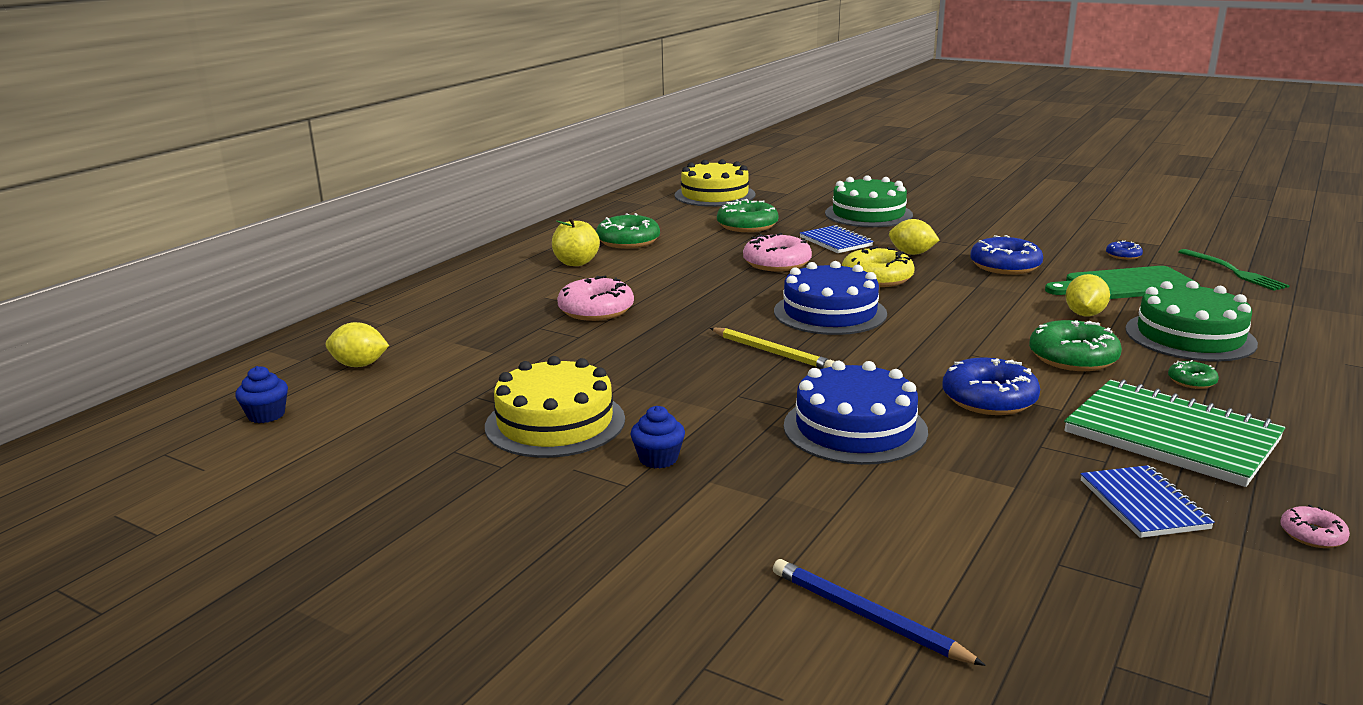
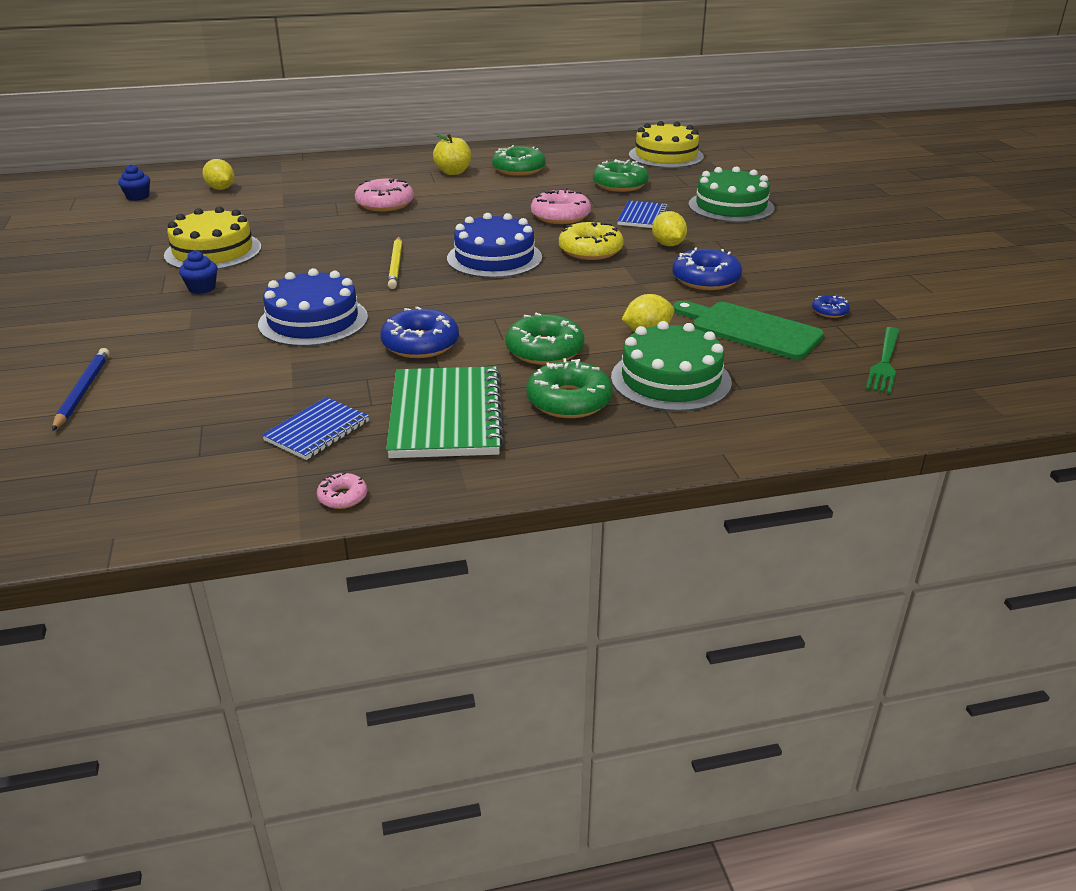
camera: 45 degrees right, 10 degrees up
(1191, 381) = (569, 401): green donut -> green donut, size x2.00

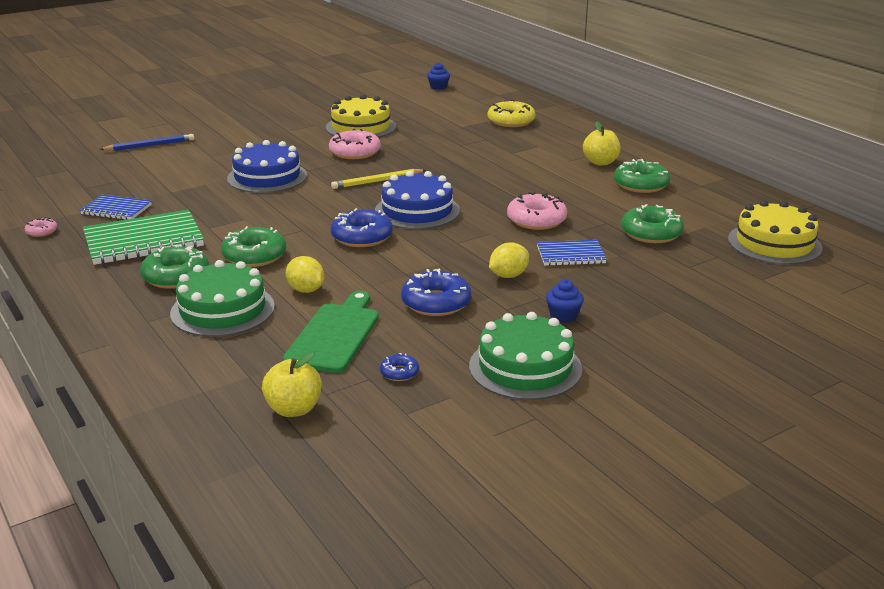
camera: 70 degrees right, 5 degrees down
(202, 288) = (300, 138): blue cupcake -> blue cupcake (563, 316)
(221, 189) = (477, 103): yellow lemon -> none
(385, 204) = (498, 154): pink donut -> pink donut (355, 152)
(420, 344) = (246, 214): blue donut -> blue donut (362, 237)
(590, 250) = (464, 244): yellow donut -> yellow donut (511, 121)
(731, 206) = (649, 295): green cake -> green cake (525, 367)
(884, 363) = (294, 409): green fork -> yellow apple

